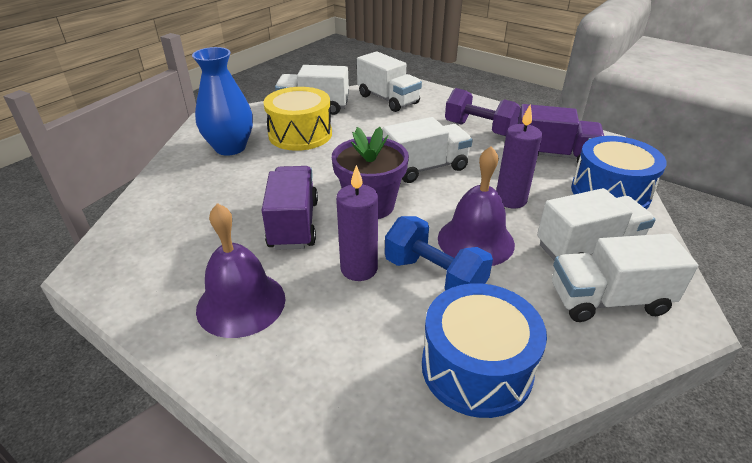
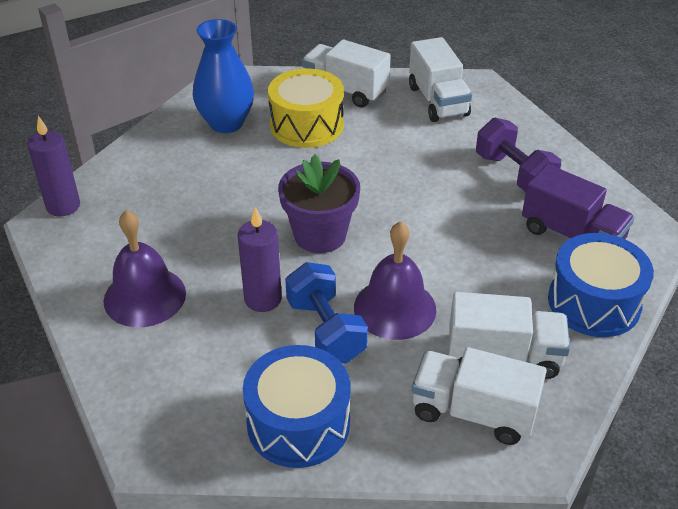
camera: 25 degrees right, 5 degrees up
(293, 224) = (234, 233): purple truck -> none
(425, 168) = (409, 208): white truck -> none
(510, 200) = (471, 275): purple candle -> purple candle (63, 206)

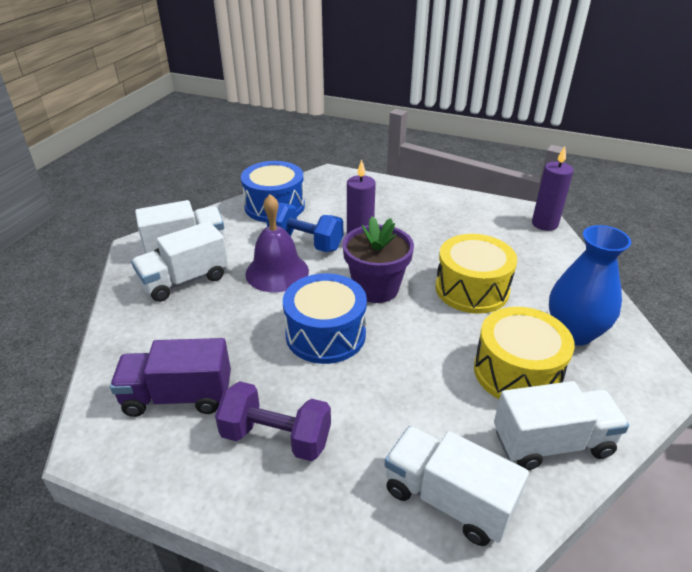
camera: 140 degrees right, 5 degrees down
(144, 296) = (421, 211): purple bell -> none
(241, 188) = (472, 289): none -> yellow drum
(594, 302) = (133, 345): blue drum -> blue drum (325, 334)

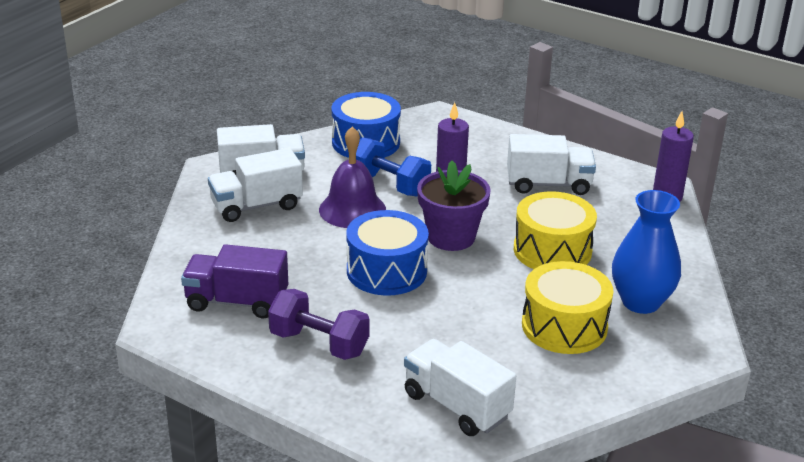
camera: 10 degrees right, 5 degrees down
(552, 443) = (569, 382): white truck -> white truck (548, 184)

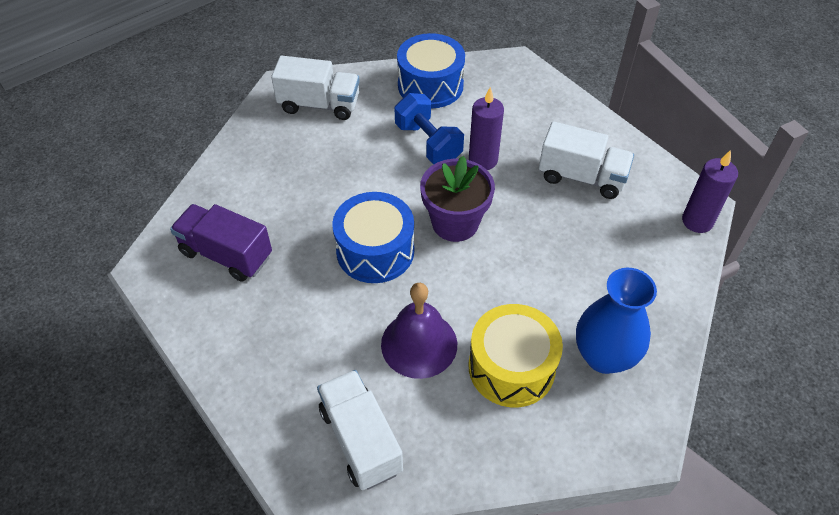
camera: 20 degrees right, 20 degrees up
(256, 206) = (297, 142): white truck -> none
(319, 343) = (273, 325): purple dumbbell -> none
(352, 209) = (379, 166): purple bell -> purple bell (419, 344)
(552, 250) = (545, 264): yellow drum -> none

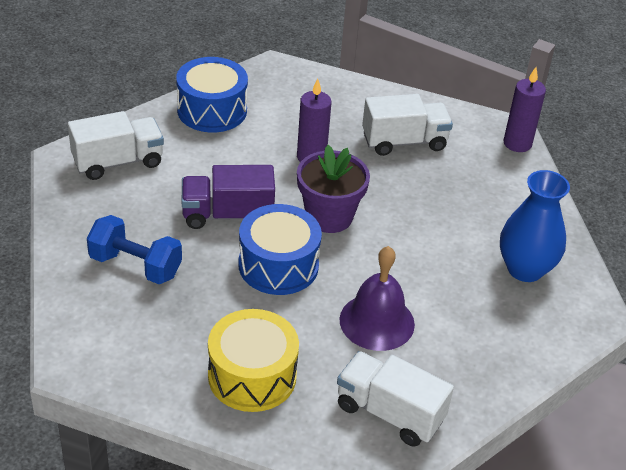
camera: 35 degrees left, 10 degrees down
(226, 254) = (141, 323): purple truck -> purple truck (227, 215)
(428, 143) = (251, 160): blue dumbbell -> blue dumbbell (135, 266)
(511, 367) = (463, 307): yellow drum -> yellow drum (252, 376)

